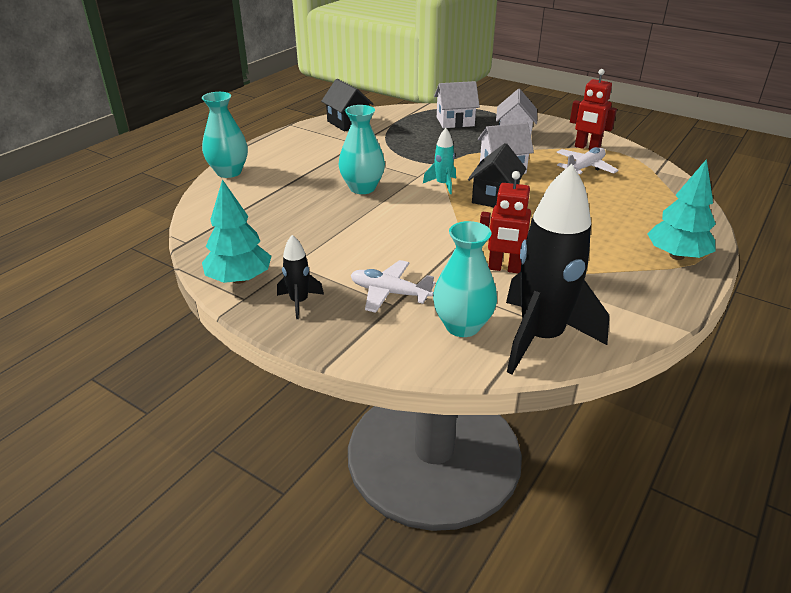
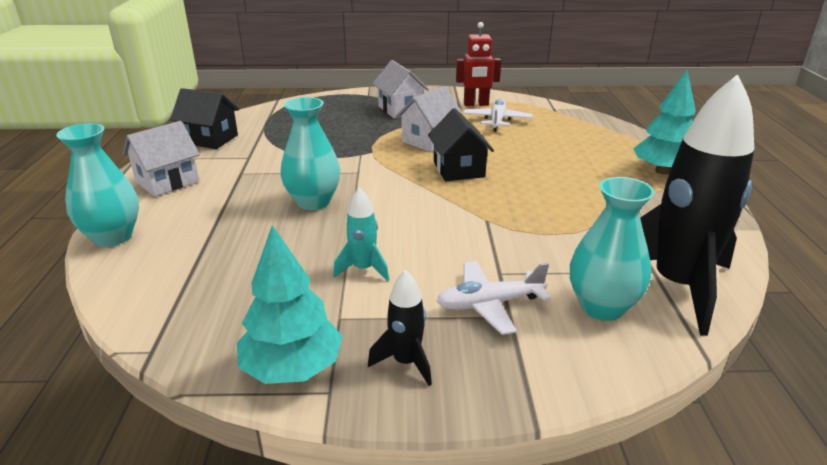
camera: 35 degrees left, 5 degrees down
(443, 185) = (394, 172): turquoise rocket -> turquoise rocket (363, 269)
(455, 121) = (327, 110): white house -> white house (167, 182)
(504, 268) = (557, 233): red robot -> none

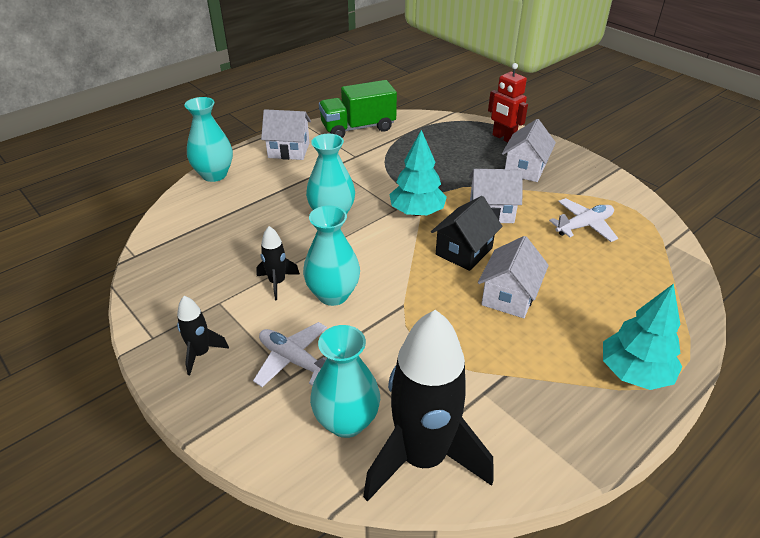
camera: 50 degrees right, 10 degrees up
(210, 139) = (358, 128): black house -> green truck
(292, 368) = (160, 312): turquoise tree -> turquoise tree (417, 212)
(363, 269) = (277, 283): turquoise rocket -> black rocket
(426, 246) = (333, 294): none -> turquoise vase
(476, 104) = (600, 198): red robot -> red robot (503, 138)
(535, 176) = (509, 296): none -> white house

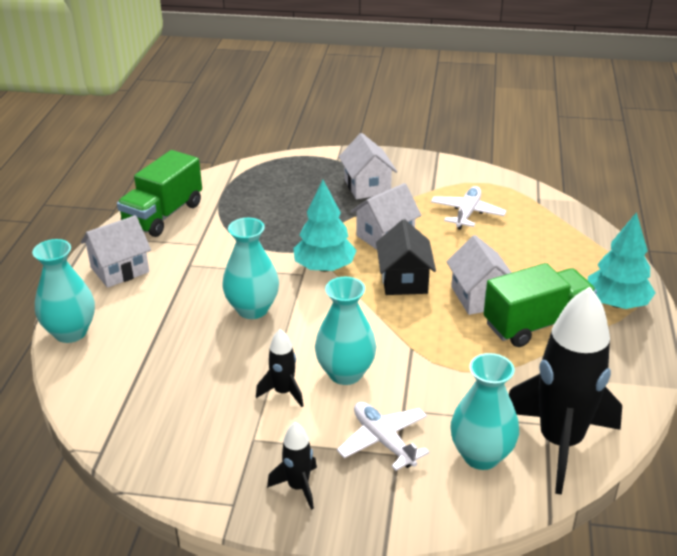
camera: 40 degrees left, 5 degrees down
(294, 360) = (383, 441): white plane -> white plane turned 60 degrees clockwise
(503, 138) = (315, 166): red robot -> none
(531, 346) = (536, 324): none -> green truck

